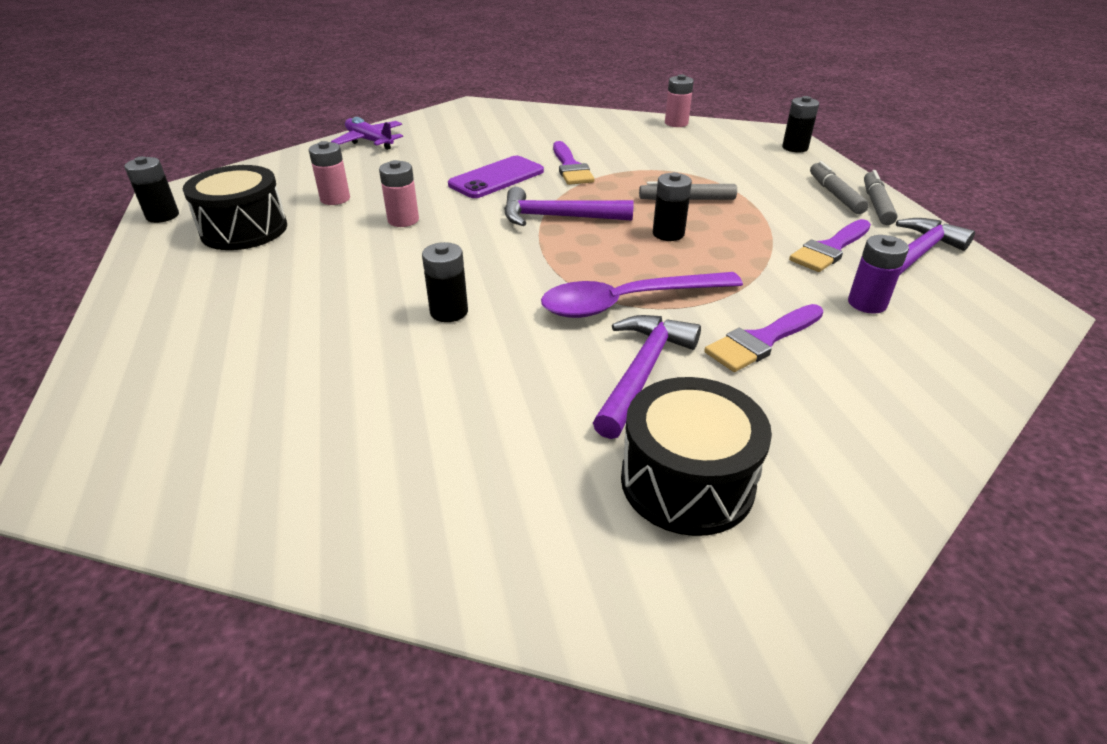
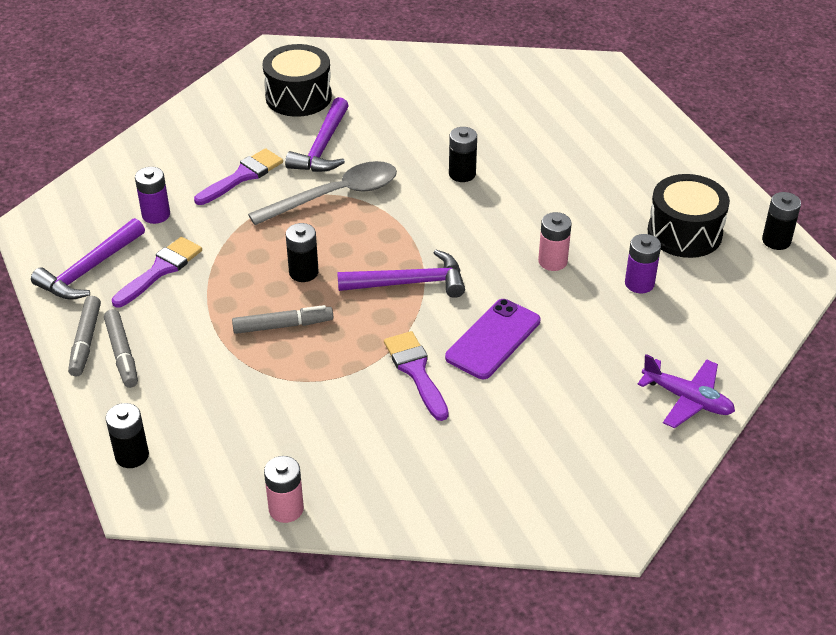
camera: 170 degrees right, 5 degrees up
(335, 199) = (639, 283): pink battery -> purple battery
(628, 302) = (335, 196): purple spoon -> grey spoon

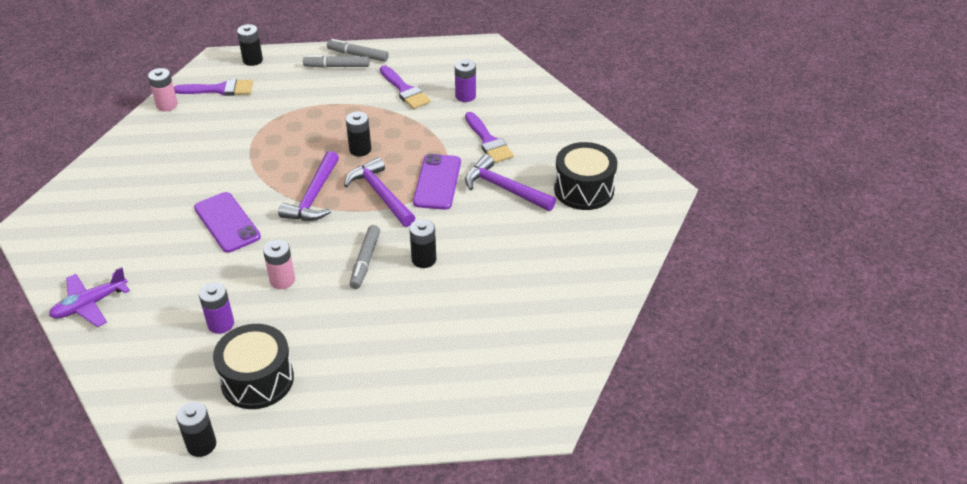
camera: 110 degrees right, 0 degrees up
(89, 270) = (424, 63): purple hammer -> purple hammer (380, 194)
(283, 326) = (314, 131): grey marker -> grey marker (365, 261)
(335, 196) = (437, 182): grey spoon -> purple phone
(416, 371) = (227, 178): purple brush -> purple brush (219, 89)

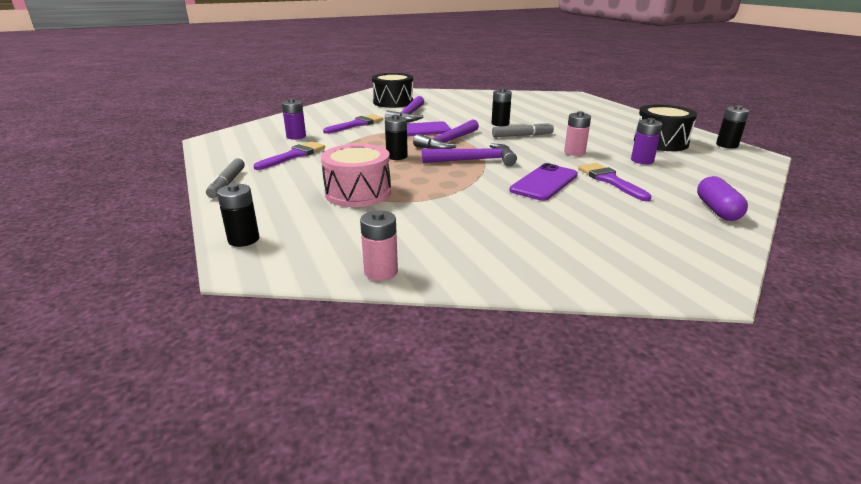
camera: 110 degrees left, 15 degrees down
(90, 304) = (717, 210): purple plane -> purple capsule
(219, 89) = (325, 244): purple brush -> purple brush (610, 180)
(289, 114) = (358, 193): none -> pink drum
(337, 66) = (253, 189): grey marker -> none

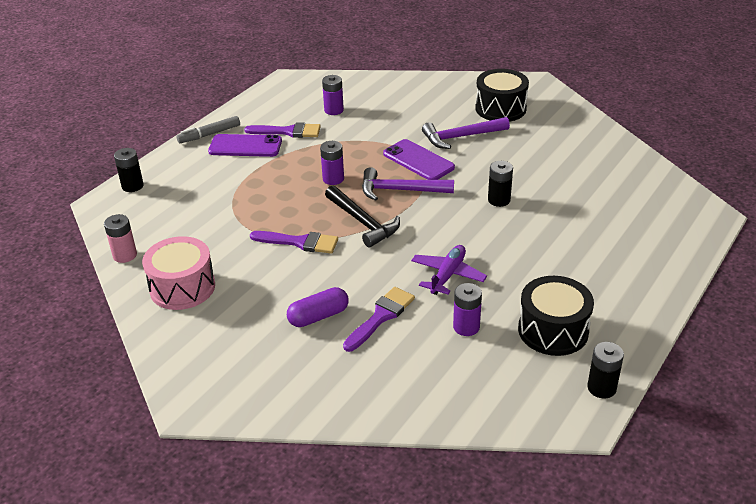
camera: 60 degrees right, 10 degrees up
(356, 124) = (399, 122): purple brush -> purple brush (299, 242)
(358, 193) = (238, 194): pink drum -> pink drum (182, 287)
(397, 156) = (333, 179): black battery -> purple battery
(474, 160) = (363, 222): purple hammer -> black hammer
(522, 135) = (470, 227): grey marker -> none
(544, 183) = (339, 278): purple phone -> purple phone (245, 146)
(574, 152) = (447, 275): pink battery -> purple plane
(717, 210) = (357, 398): purple capsule -> purple capsule (318, 316)

